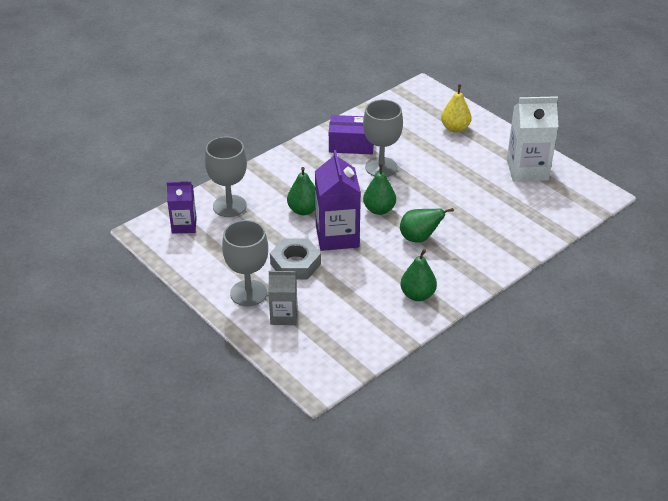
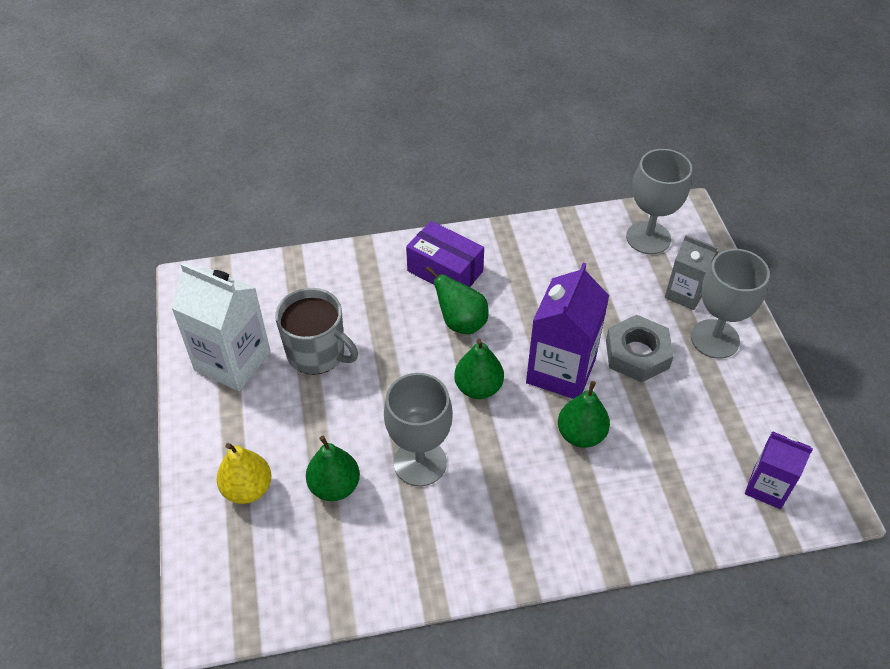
camera: 150 degrees left, 10 degrees up
(229, 206) = (685, 494): grey goblet -> grey goblet (648, 238)
(351, 145) = (430, 534): purple box -> purple box (445, 271)
(417, 295) = (519, 255): green pear -> green pear (334, 486)
(486, 190) = (317, 353): none -> grey mug

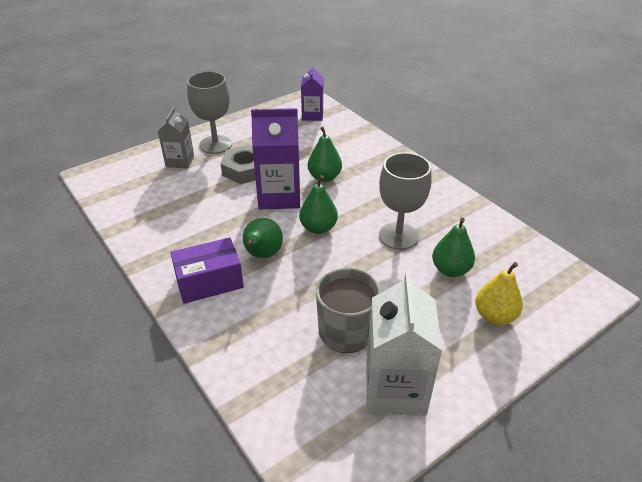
camera: 115 degrees left, 10 degrees down
(445, 271) = (209, 282): purple box -> purple box turned 60 degrees clockwise
(648, 238) = (127, 186): grey goblet -> none

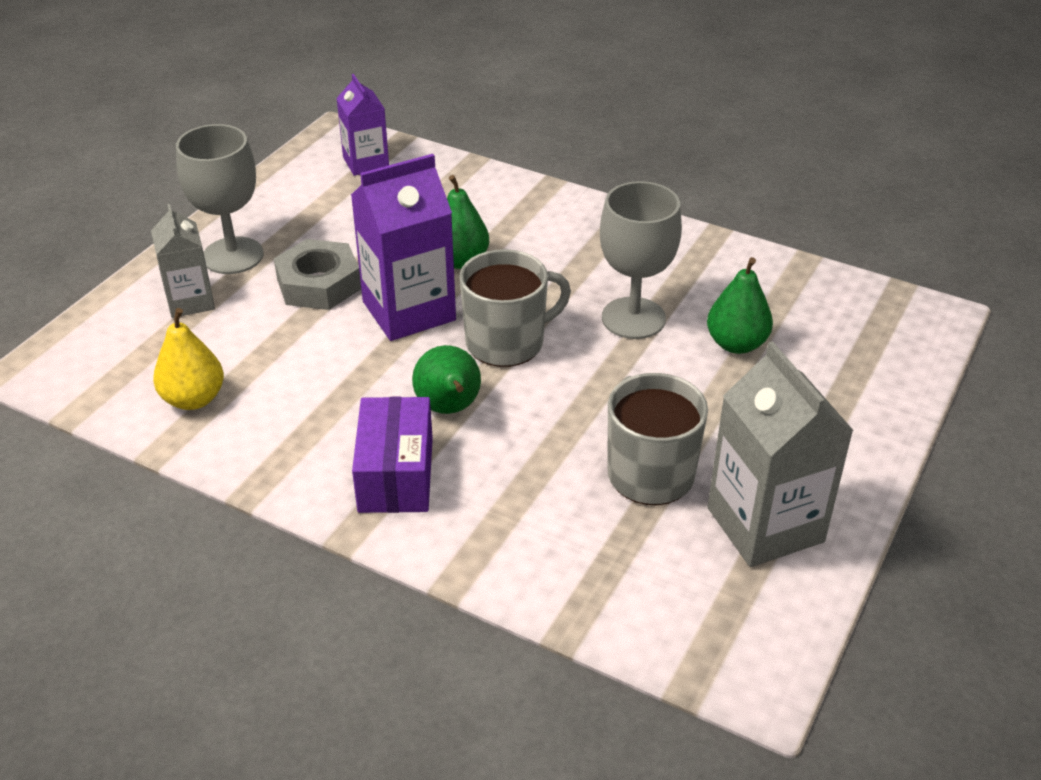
camera: 25 degrees left, 0 degrees up
(209, 282) = (396, 474): purple box -> purple box turned 45 degrees counterclockwise
(318, 228) = (507, 342): green pear -> grey mug
(395, 389) = (765, 525): white carton -> grey carton
(494, 316) = (831, 387): yellow pear -> yellow pear (193, 399)

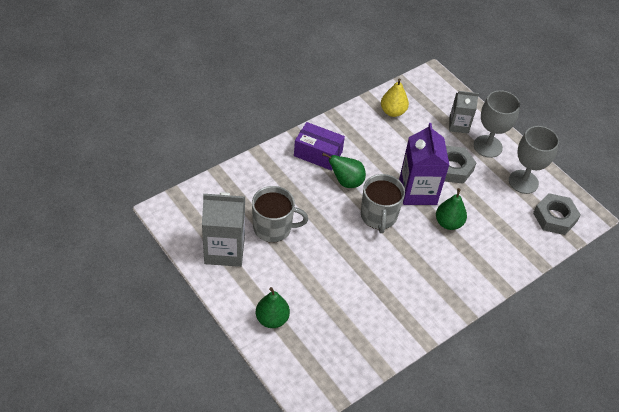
camera: 110 degrees right, 10 degrees up
(366, 163) = (554, 217): purple carton -> grey nut
(633, 318) = (372, 269): grey goblet -> grey goblet (523, 182)
(736, 344) = (333, 300): green pear -> green pear (272, 319)

